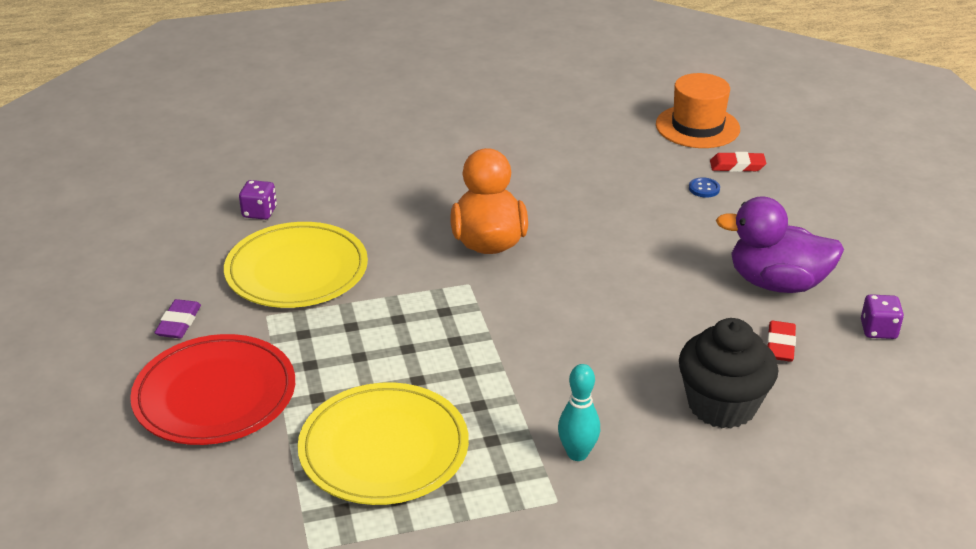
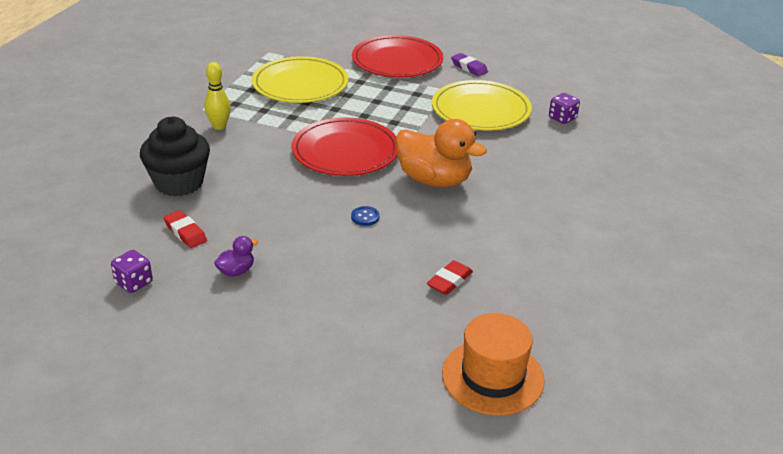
camera: 125 degrees right, 0 degrees up
(505, 322) = (345, 151): none -> red plate
(577, 453) = (219, 126): turquoise bowling pin -> yellow bowling pin
(704, 189) = (387, 313): blue button -> blue button (365, 217)
(737, 166) = (399, 356): red eraser -> red eraser (449, 281)
(776, 283) = (236, 271): purple duck -> purple duck, size x0.44

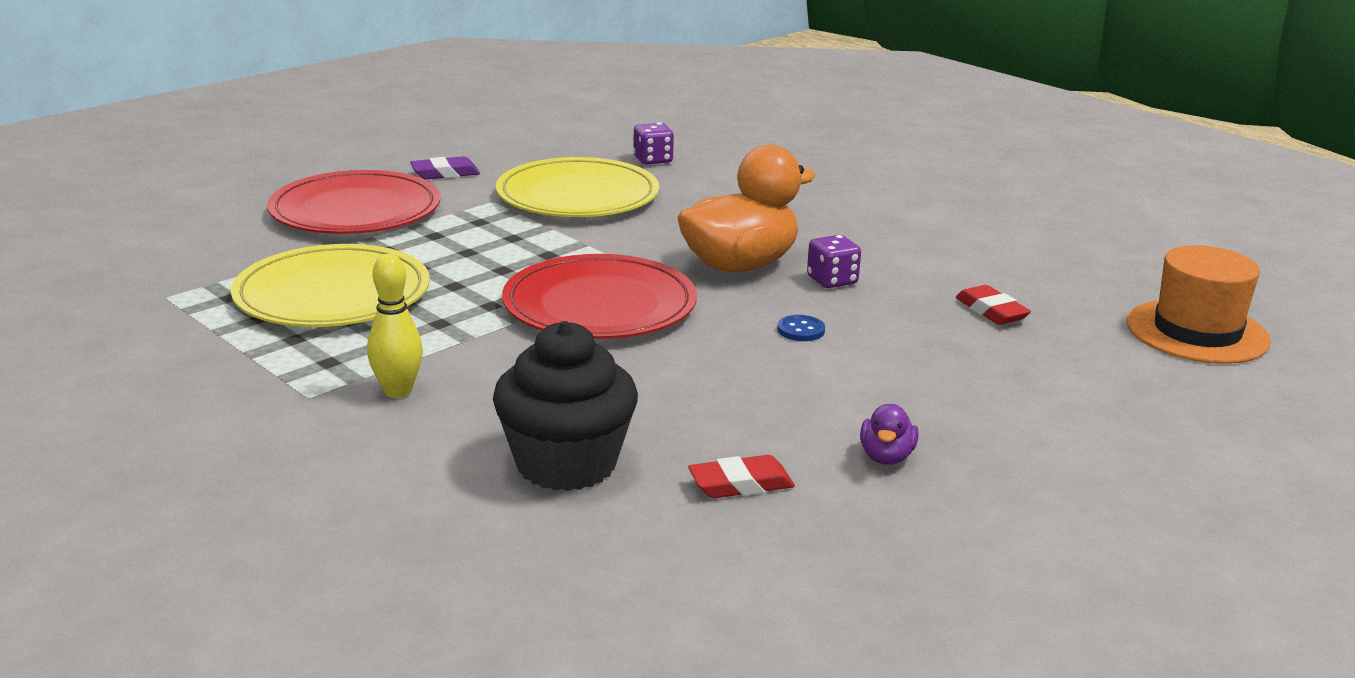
camera: 65 degrees left, 10 degrees down
(134, 283) = (870, 561): purple dice -> purple dice (832, 281)
(236, 271) = (886, 457): purple duck -> purple duck turned 150 degrees counterclockwise

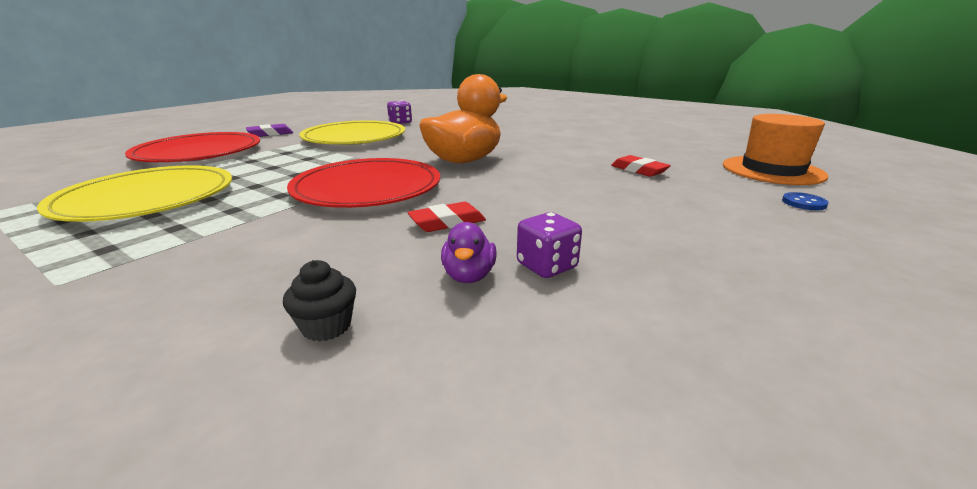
camera: 10 degrees left, 0 degrees up
(398, 391) = (162, 268): yellow bowling pin -> none
(566, 464) = (326, 326): black cupcake -> black cupcake, size x0.42
(741, 484) = (523, 325): red eraser -> red eraser (447, 222)
(801, 330) = (520, 190): blue button -> blue button (804, 203)
(832, 281) = (527, 163): purple dice -> purple dice (547, 266)
(886, 457) = (646, 276): purple duck -> purple duck (469, 276)

